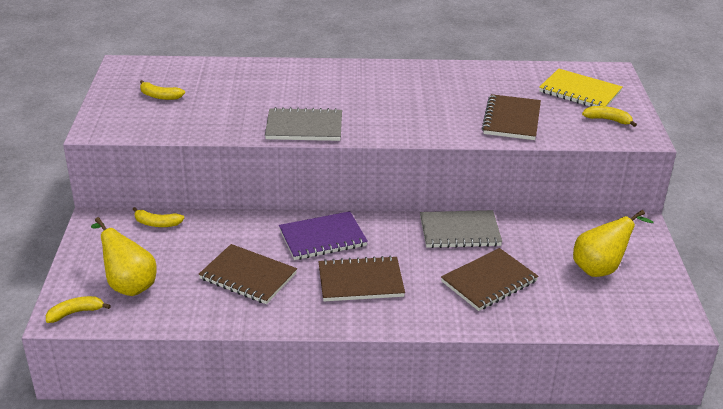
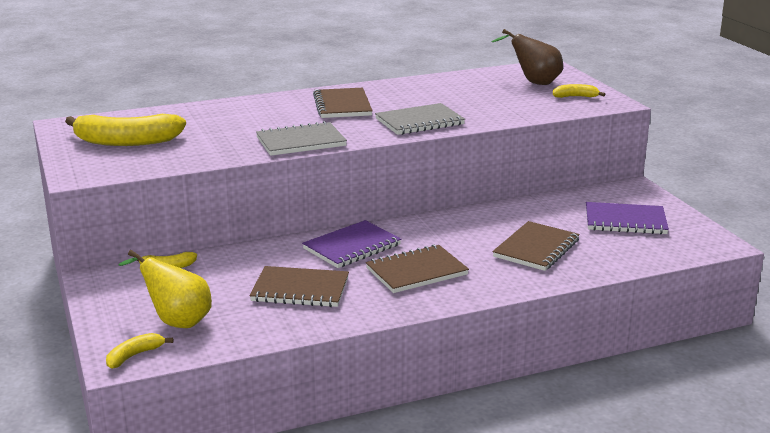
camera: 20 degrees left, 10 degrees down
(160, 96) = (126, 141): yellow banana -> yellow banana, size x2.11
(460, 232) = (479, 218): grey notebook -> grey notebook (419, 122)
(511, 119) = (492, 108): brown notebook -> brown notebook (342, 105)
(579, 92) = (534, 82): yellow notebook -> brown pear
(600, 268) = (625, 221): yellow pear -> purple notebook

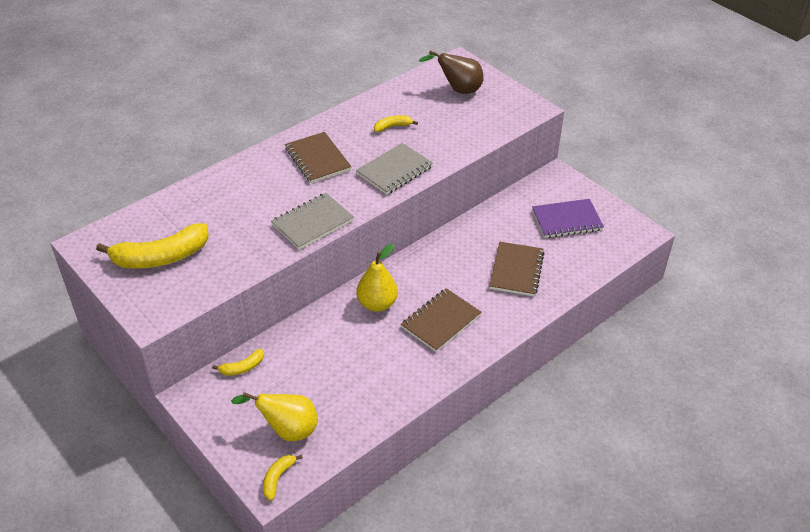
camera: 20 degrees left, 20 degrees up
(300, 290) = (363, 367): brown notebook -> none
(352, 247) = (377, 304): purple notebook -> yellow pear
(575, 97) = (500, 105): yellow banana -> yellow banana (392, 127)

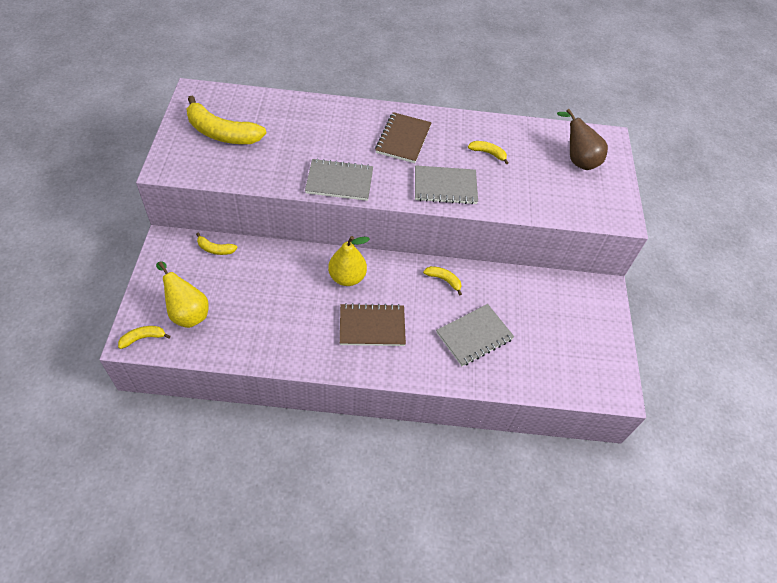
camera: 40 degrees right, 10 degrees up
(448, 250) = (444, 280): none -> yellow banana
(516, 270) = (474, 336): brown notebook -> grey notebook
(567, 220) = (565, 331): purple notebook -> none

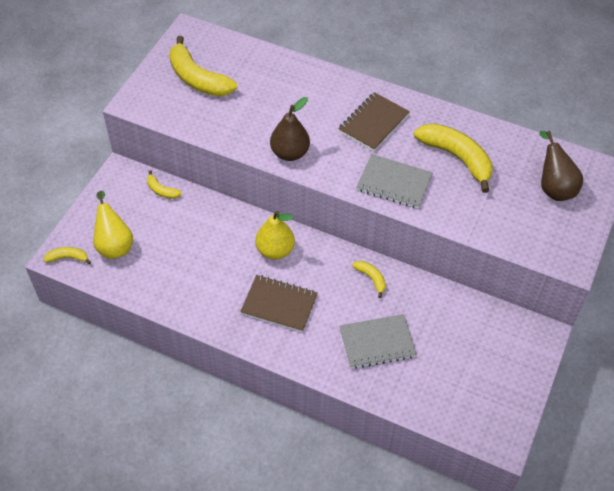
camera: 25 degrees right, 0 degrees up
(339, 181) = (290, 153): grey notebook -> brown pear
(488, 153) = (457, 158): yellow banana -> yellow banana, size x2.11

